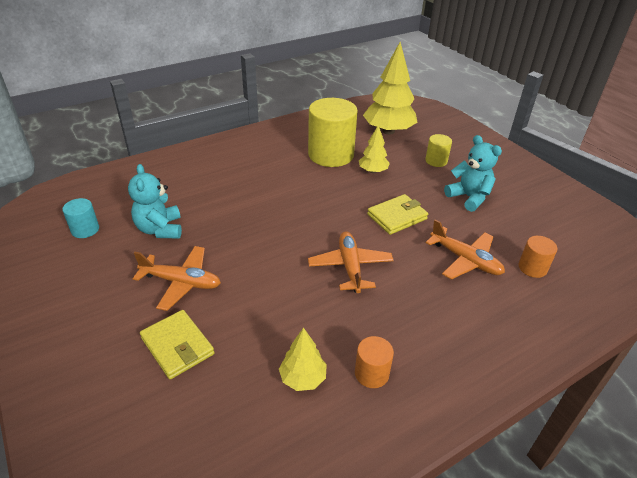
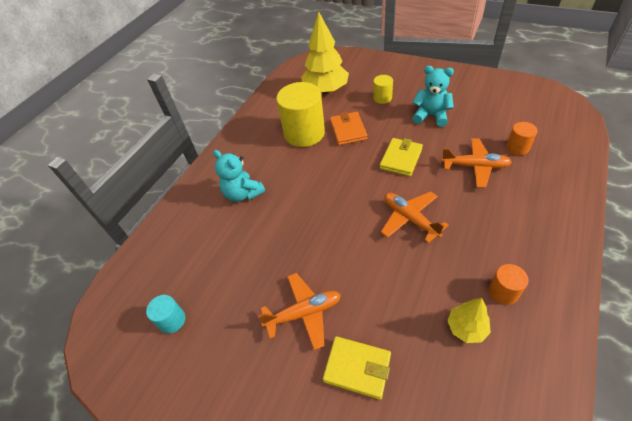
camera: 25 degrees left, 10 degrees up
(160, 229) = (237, 278): turquoise teddy bear -> turquoise teddy bear (243, 194)
(373, 171) = (348, 130): yellow tree -> orange wallet

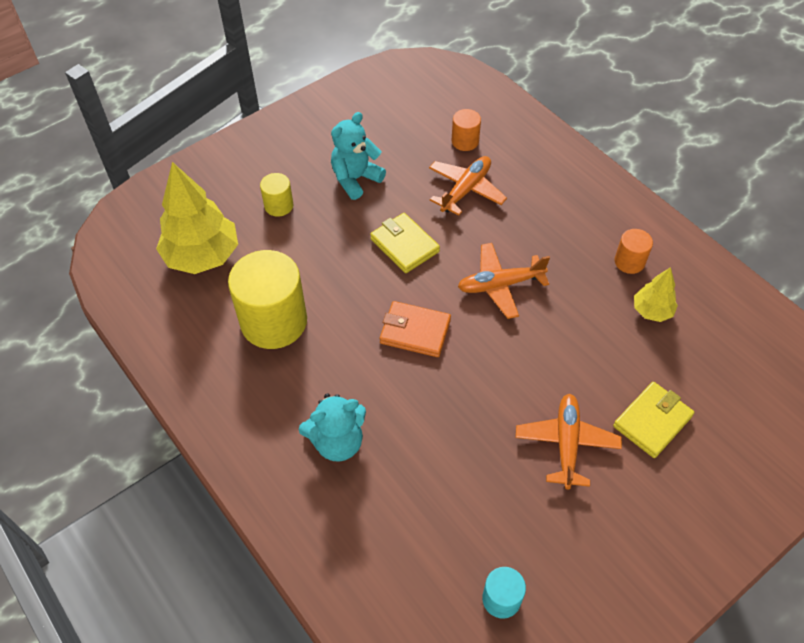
camera: 70 degrees left, 5 degrees up
(348, 130) = (310, 271): orange wallet -> orange wallet (415, 331)

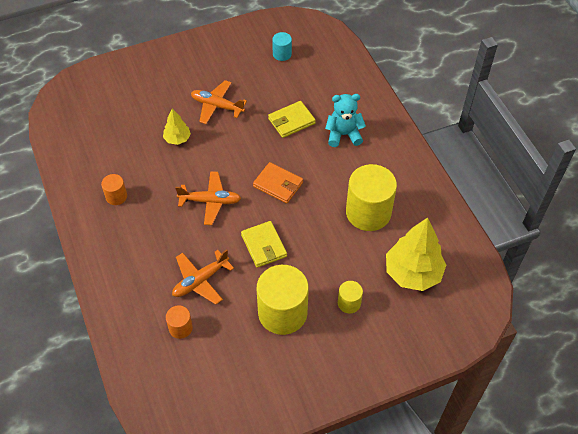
camera: 165 degrees left, 0 degrees up
(355, 179) = (282, 313): turquoise teddy bear -> yellow cylinder
(566, 444) = (217, 106): orange plane -> orange plane turned 90 degrees clockwise
(652, 311) = (124, 162): yellow tree -> yellow tree (177, 139)
(652, 421) = (164, 106): yellow wallet -> yellow wallet (291, 121)

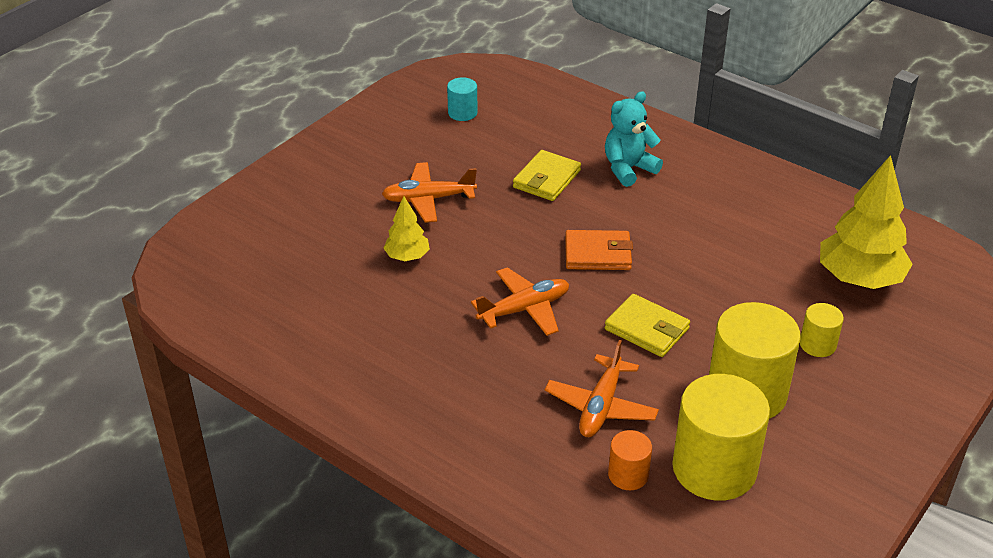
camera: 30 degrees left, 15 degrees down
(116, 196) = (380, 359): orange cylinder -> none
(368, 212) = (742, 238): yellow cylinder -> yellow cylinder (714, 468)

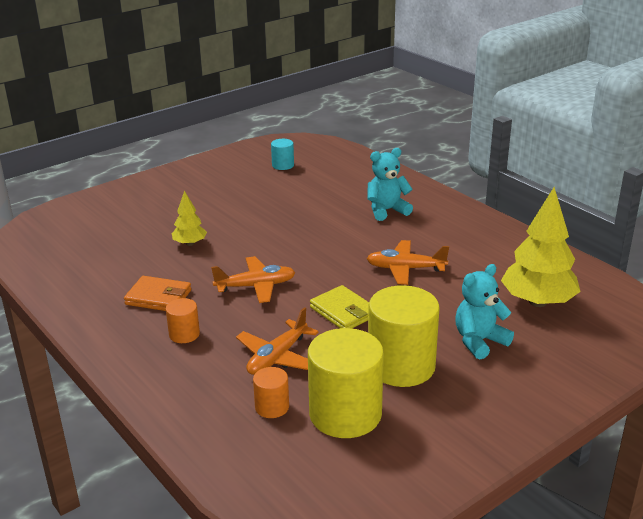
camera: 15 degrees right, 10 degrees down
(428, 199) = (227, 212): orange plane -> orange plane (405, 269)
(473, 394) = (184, 334): none -> orange cylinder
(546, 179) = (321, 210): yellow wallet -> none
(598, 254) = (333, 259): orange wallet -> orange wallet (158, 297)
(817, 344) = (479, 341): yellow cylinder -> turquoise teddy bear

